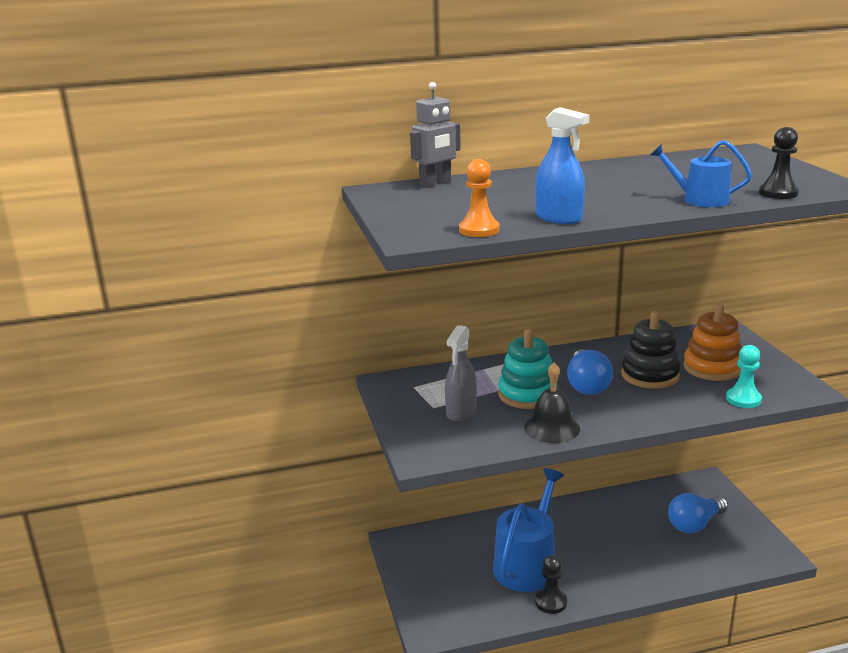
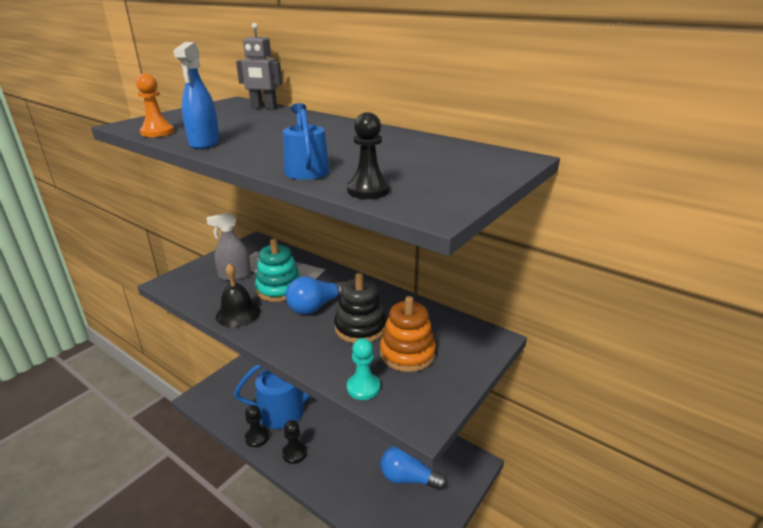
camera: 50 degrees right, 5 degrees up
(600, 582) = (294, 453): none -> black pawn

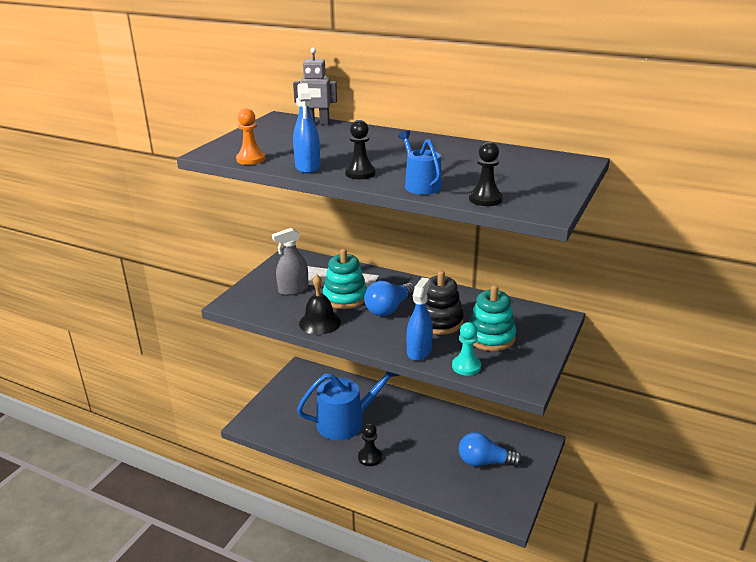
camera: 10 degrees left, 0 degrees up
(257, 437) = (326, 449): black pawn -> black pawn (360, 173)
(321, 361) = (419, 351): none -> blue spray bottle
(407, 353) = (490, 337): orange stacking toy -> turquoise stacking toy

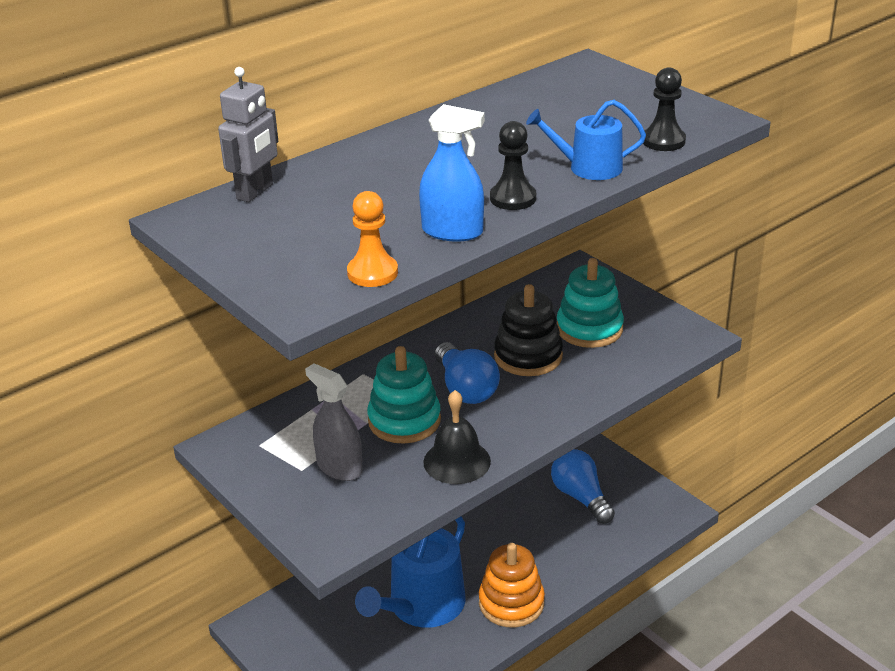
camera: 65 degrees left, 5 degrees up
(293, 290) = (339, 467): grey spray bottle -> grey spray bottle turned 135 degrees clockwise
(346, 422) = (421, 606): blue watering can -> blue watering can turned 150 degrees counterclockwise
(370, 457) = (511, 603): black pawn -> orange stacking toy
(419, 351) = (586, 392): blue spray bottle -> none
(466, 366) = (640, 365): turquoise pawn -> none
(484, 462) = (581, 497): blue light bulb -> blue light bulb turned 120 degrees clockwise

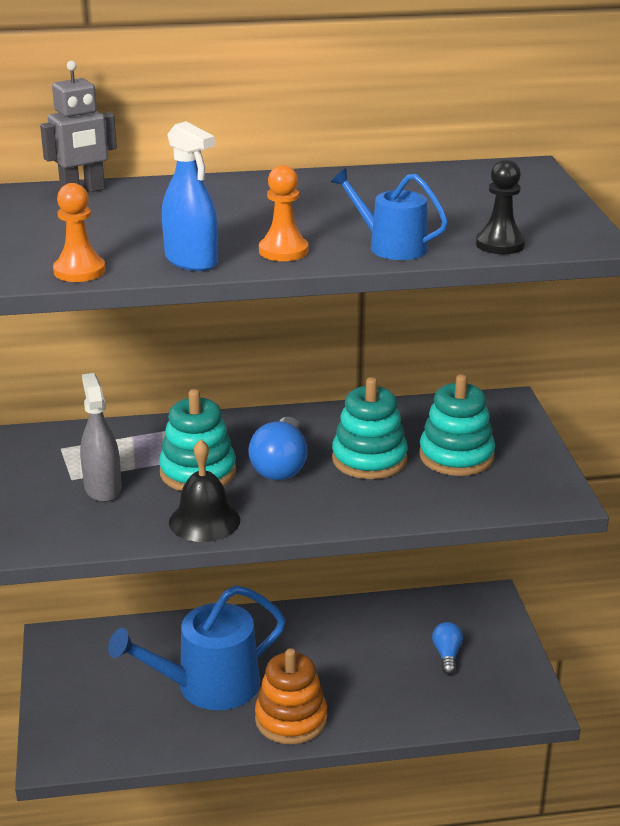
camera: 30 degrees right, 5 degrees down
(513, 198) = (283, 251): black pawn -> orange pawn
(528, 356) = (369, 459): black stacking toy -> turquoise stacking toy
(581, 497) = (447, 655): blue light bulb -> blue light bulb, size x0.59

